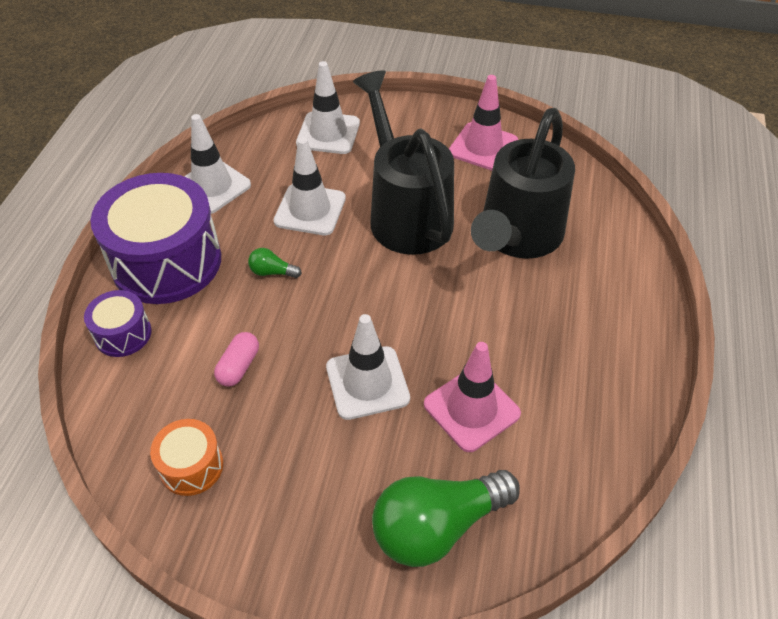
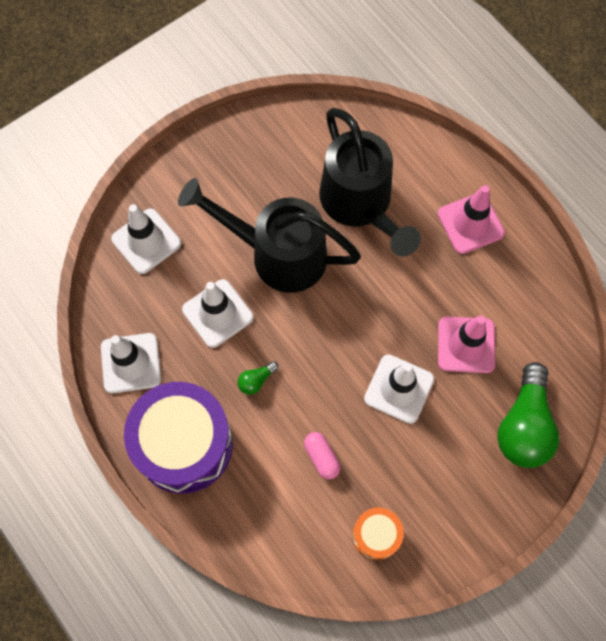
camera: 50 degrees left, 20 degrees up
(123, 334) = (230, 514): purple drum -> none
(483, 147) = (259, 151): pink traffic cone -> pink traffic cone (470, 223)

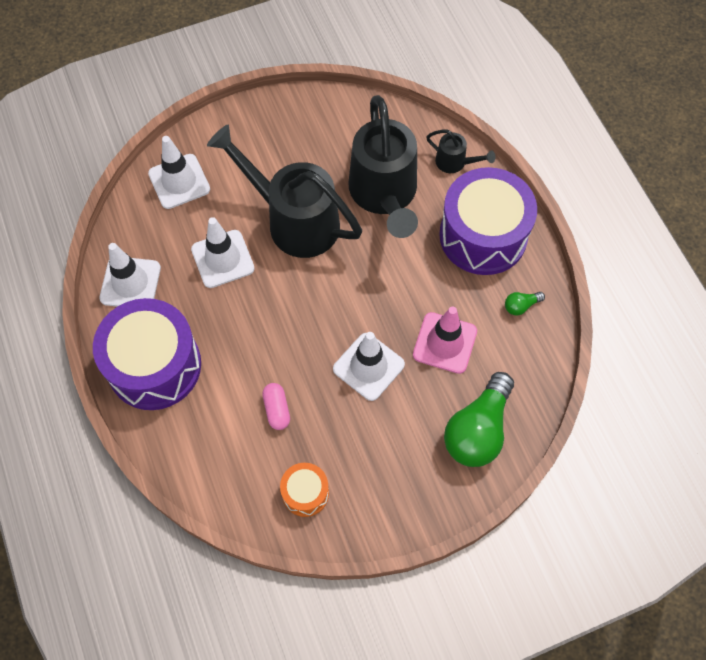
camera: 15 degrees right, 5 degrees down
(256, 380) = (238, 326): green light bulb -> green light bulb (521, 306)
(420, 153) = (455, 162): none -> black watering can
(470, 223) = (483, 235): pink traffic cone -> purple drum

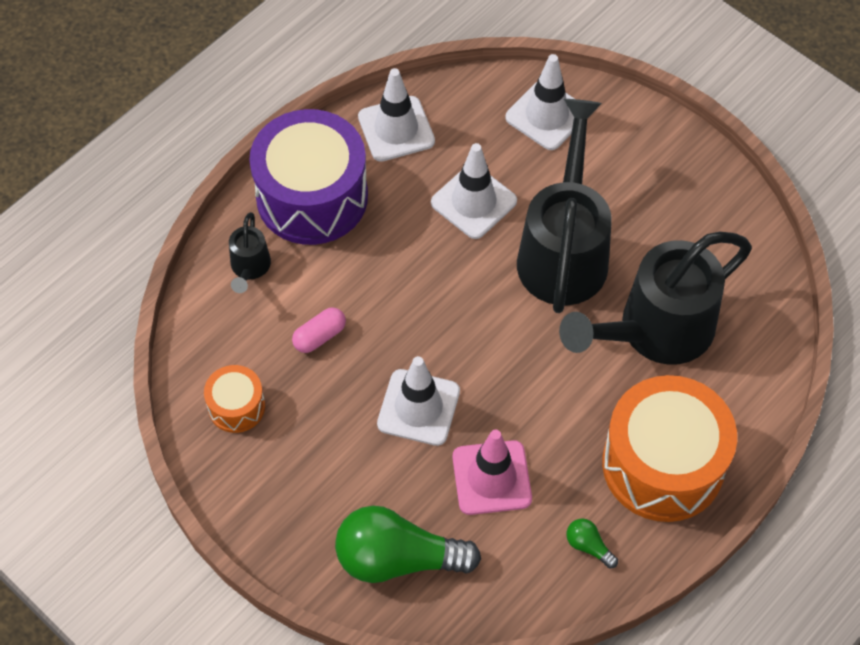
camera: 65 degrees right, 5 degrees down
(455, 162) = (749, 391): black watering can -> black watering can (249, 268)
(483, 235) = (663, 464): purple drum -> orange drum

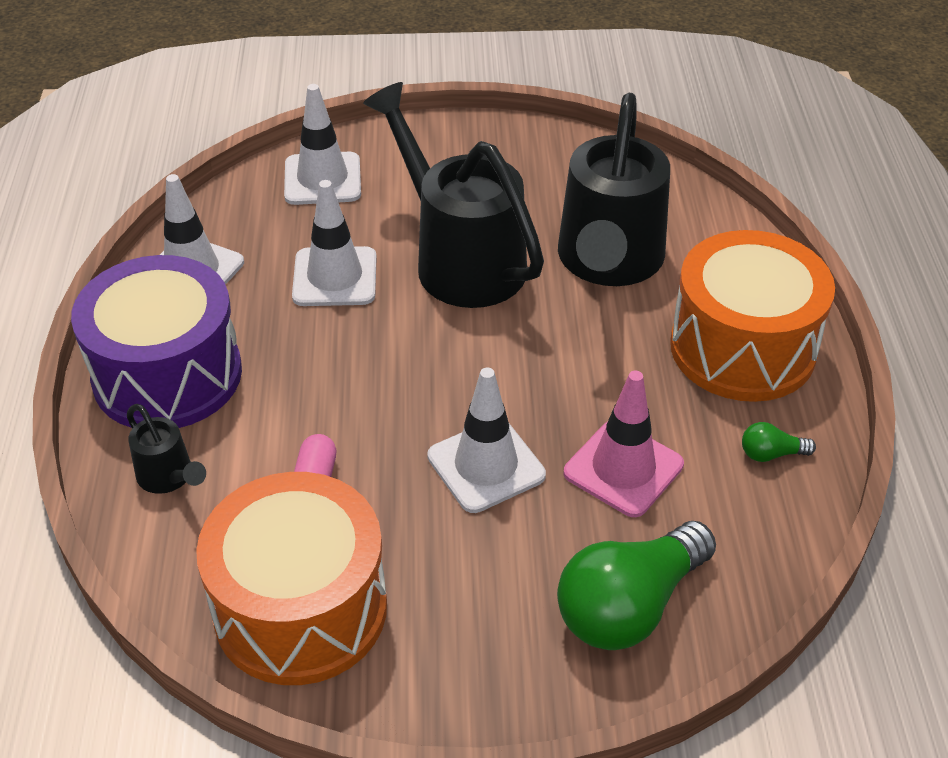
camera: 45 degrees left, 15 degrees down
(236, 406) = (300, 608): orange drum -> orange drum, size x2.10

